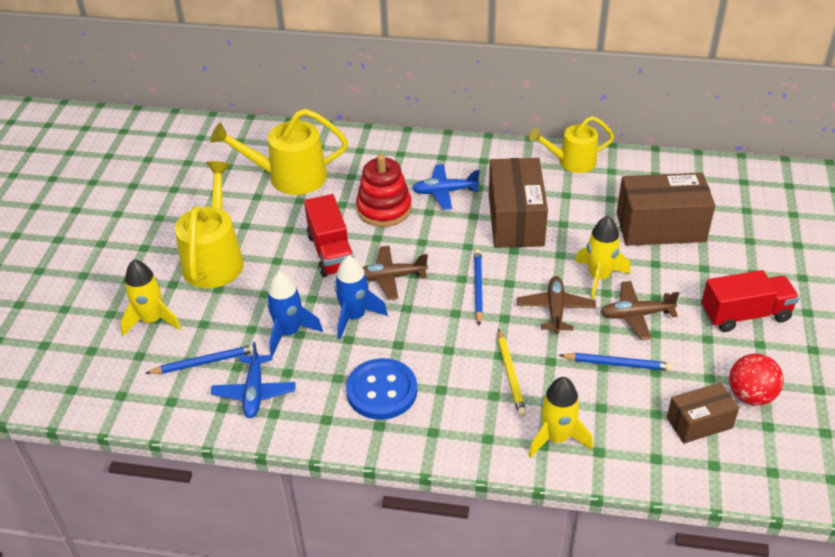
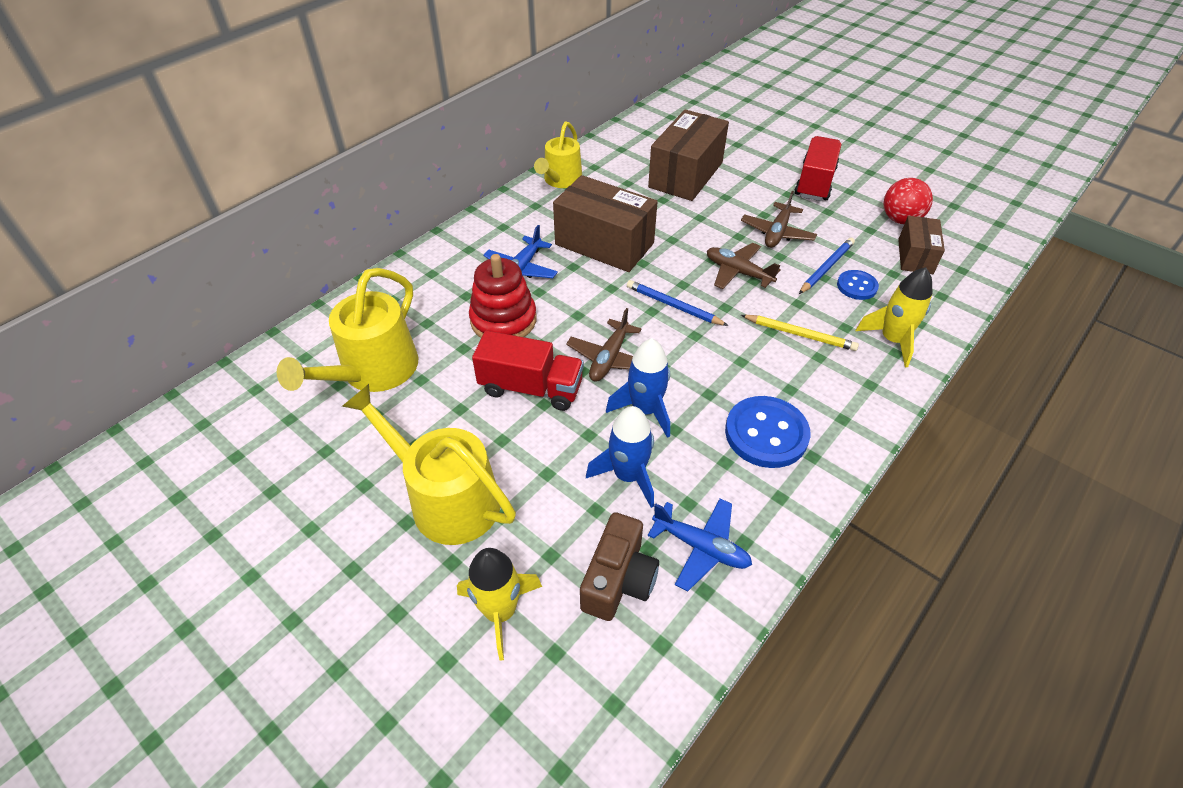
camera: 60 degrees left, 5 degrees up
(205, 362) = (618, 580): blue pencil -> brown camera
(599, 277) = (718, 231): yellow rocket -> none
(610, 392) = (857, 286): none -> blue button

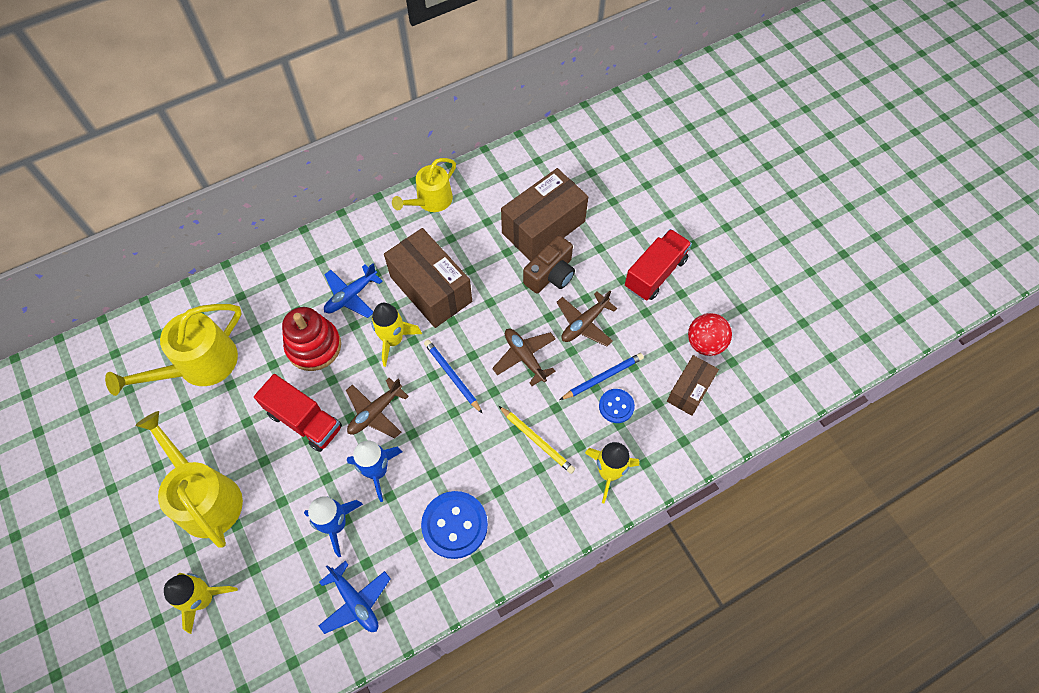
camera: 20 degrees right, 15 degrees up
(590, 293) = (393, 340): none -> yellow rocket
(618, 580) = (288, 605): brown camera -> brown camera (551, 274)

